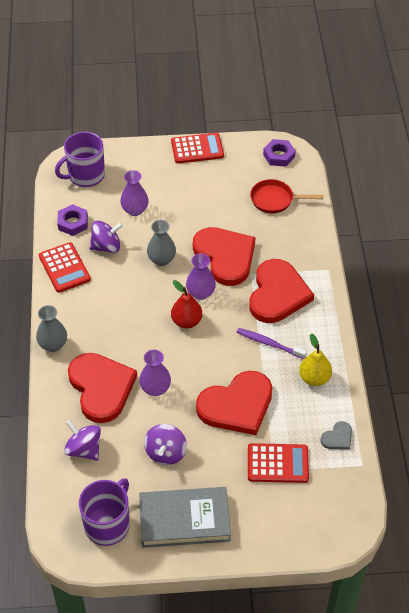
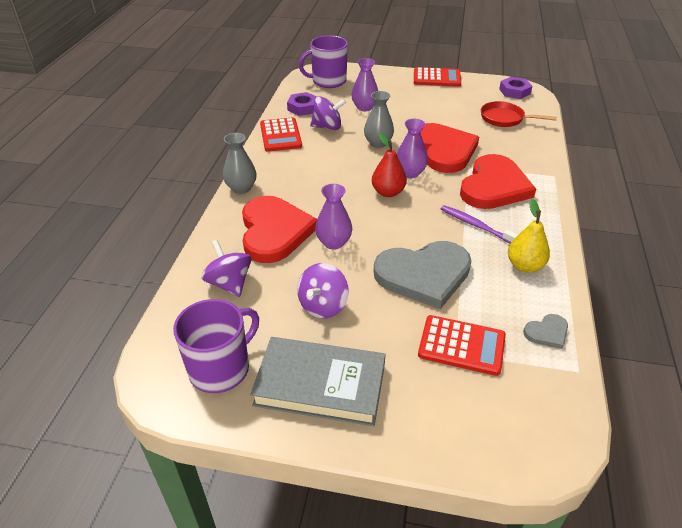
camera: 15 degrees right, 10 degrees down
(237, 405) = (424, 275): red heart -> grey heart

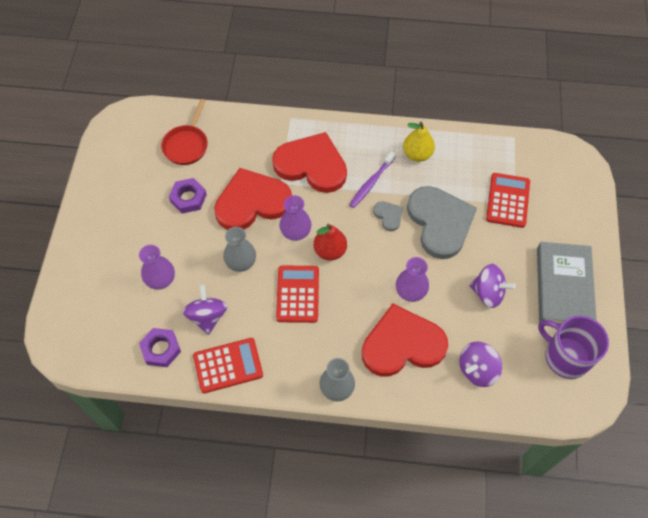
camera: 95 degrees left, 20 degrees up
(328, 81) = (89, 327): purple mug -> none
(436, 78) = (87, 204): red calculator -> red calculator (298, 294)
(514, 91) = (125, 130): purple nut -> purple nut (188, 198)
(547, 332) = (484, 149): grey heart -> grey heart (388, 216)

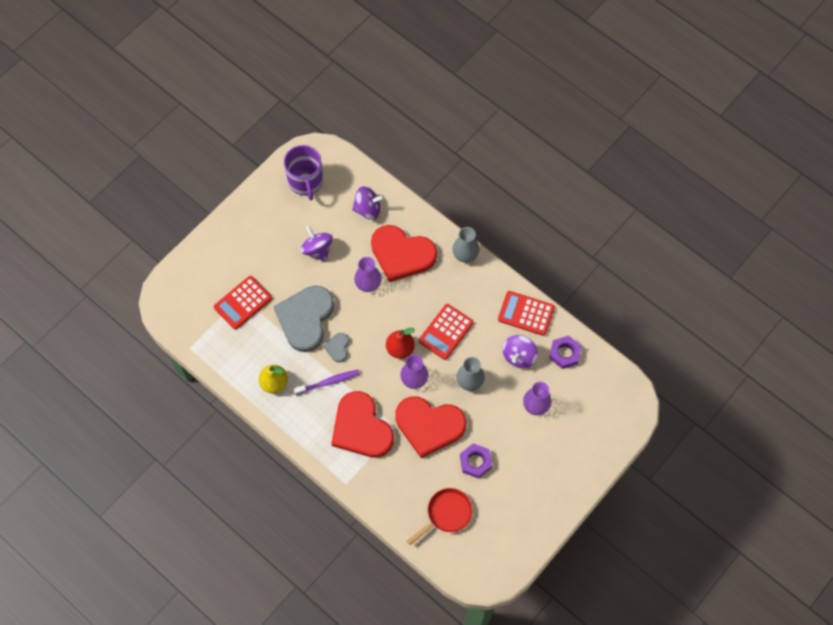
camera: 145 degrees left, 5 degrees up
(563, 287) = (265, 221): grey book -> none

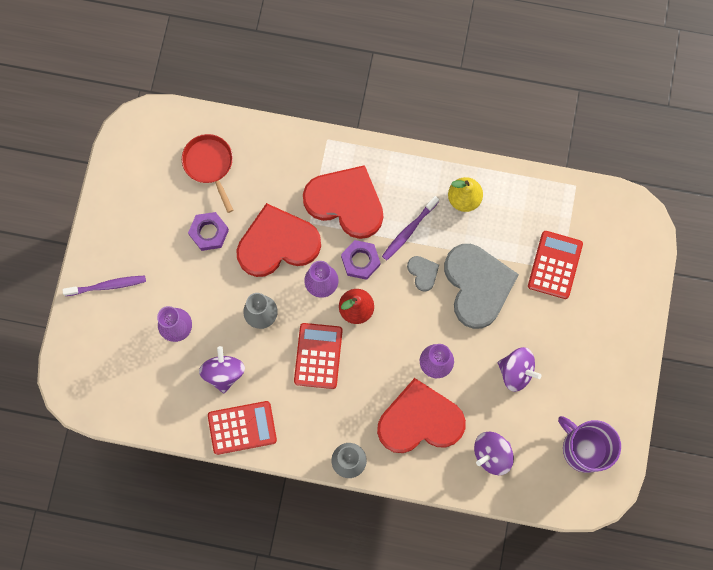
camera: 150 degrees right, 10 degrees up
(446, 514) = (210, 165): red pan -> red pan turned 135 degrees clockwise
(564, 353) = (175, 404): purple nut -> purple nut (360, 261)
(572, 464) = (107, 286): none -> purple toothbrush

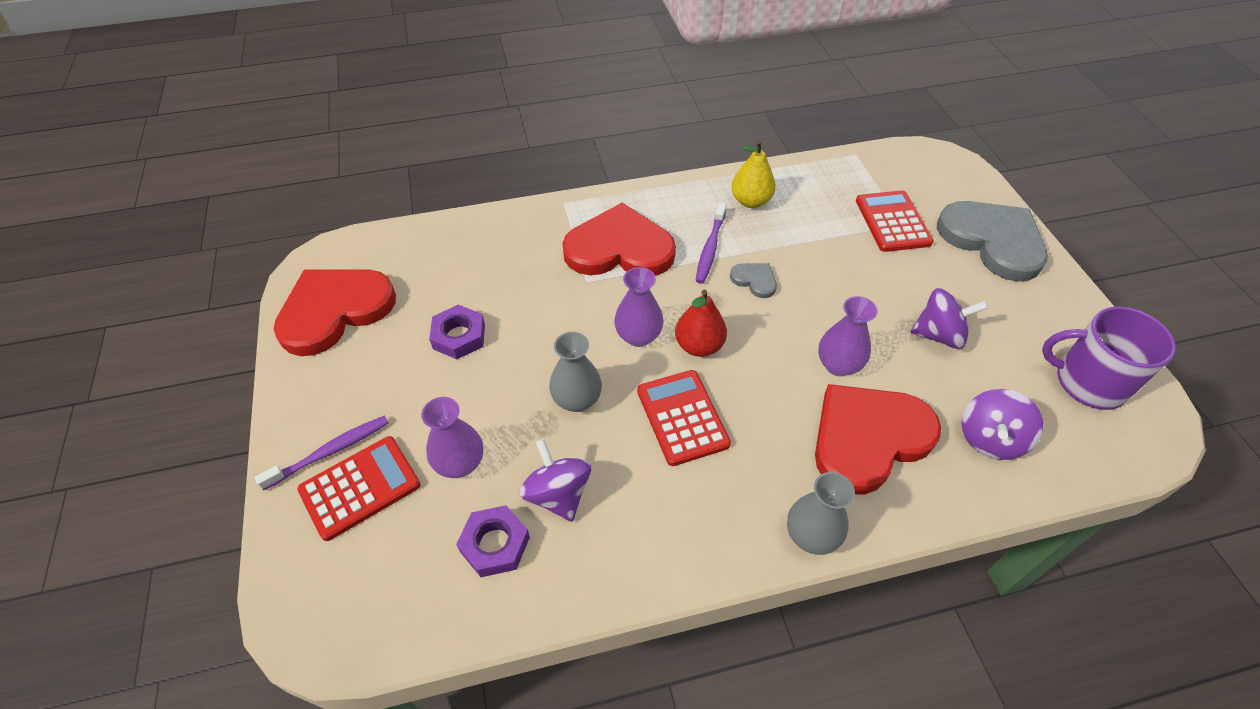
camera: 25 degrees left, 25 degrees down
(210, 165) = (430, 270): red pan -> none
(242, 428) = (624, 560): red calculator -> red calculator (360, 488)
(277, 243) = (557, 315): red heart -> red heart (334, 311)
(360, 261) = (672, 296): purple nut -> purple nut (495, 544)
(477, 285) = (825, 269): grey heart -> grey heart (992, 241)

